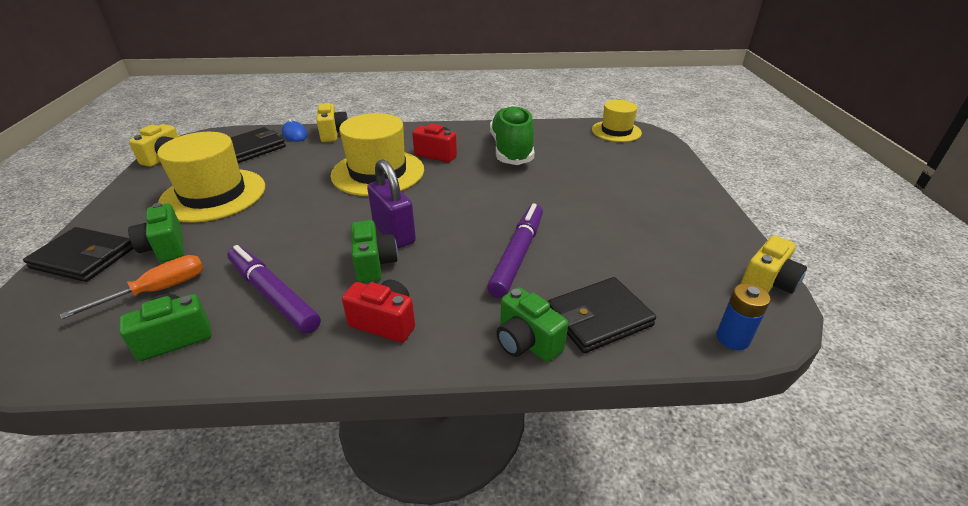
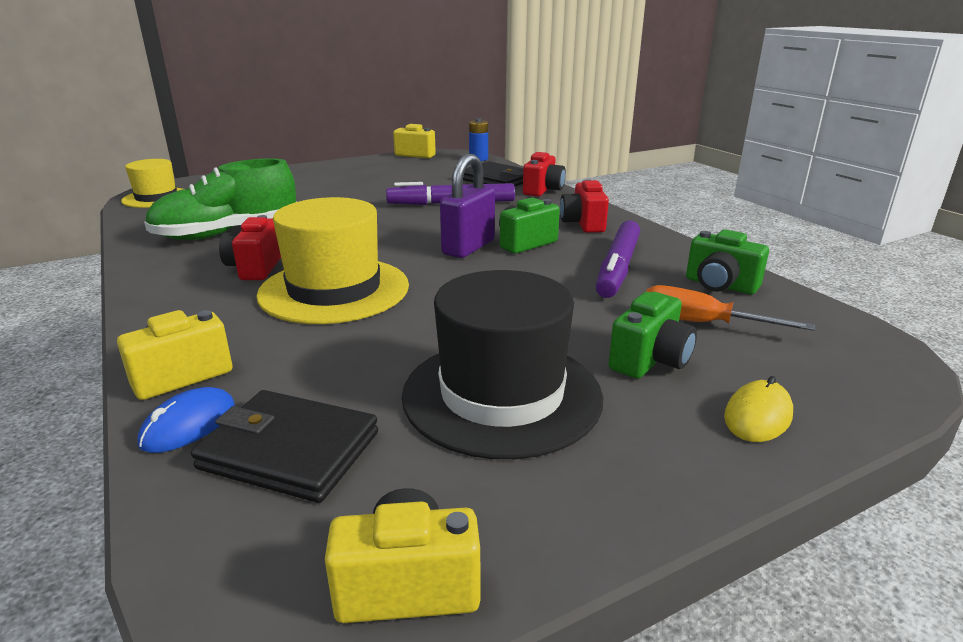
camera: 115 degrees left, 10 degrees down
(83, 258) = (758, 416): black wallet -> yellow mouse
(213, 195) = (502, 395): yellow hat -> black hat
(526, 342) = (543, 190): green camera -> red camera

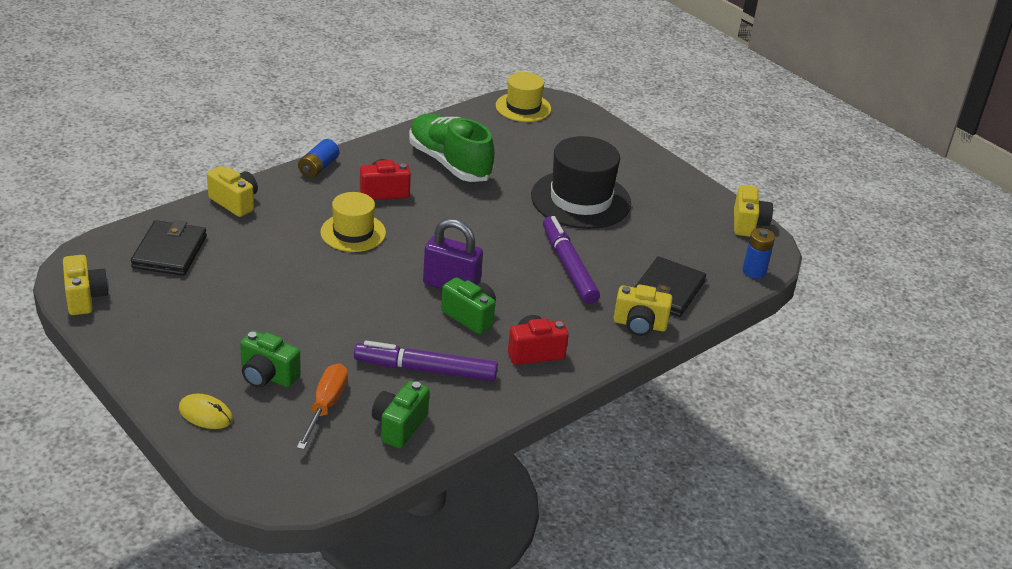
camera: 75 degrees right, 10 degrees up
(152, 304) = (318, 168): none -> blue battery
(188, 424) = (190, 217): blue mouse -> none
(334, 290) = (353, 232): yellow hat -> yellow hat, size x0.61
(502, 395) = (222, 315): black hat -> black hat (580, 200)
(543, 190) = (639, 325): red camera -> yellow camera

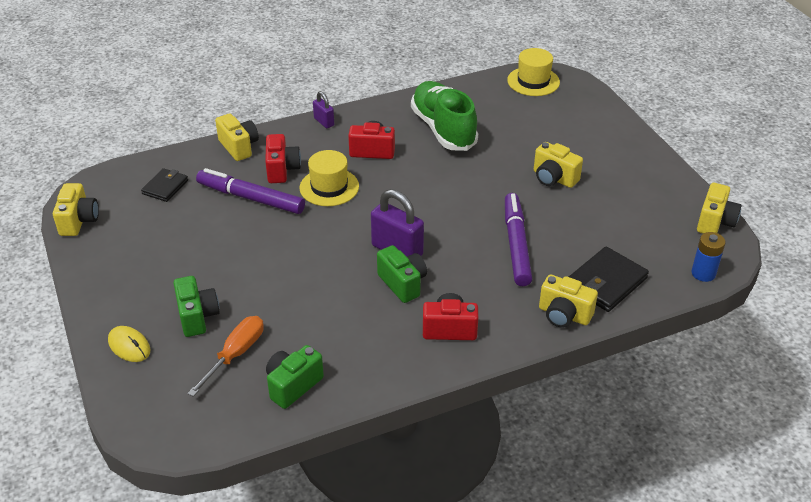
camera: 20 degrees right, 5 degrees up
(169, 252) = (165, 187): black wallet -> black wallet, size x0.63
(267, 376) = (197, 316): green camera -> green camera turned 150 degrees counterclockwise
(293, 220) = (282, 169): none -> red camera
(318, 168) = (324, 122): blue battery -> purple padlock
(425, 369) = (340, 331): purple marker -> purple marker (251, 198)
(580, 200) = (554, 178): black hat -> yellow camera

